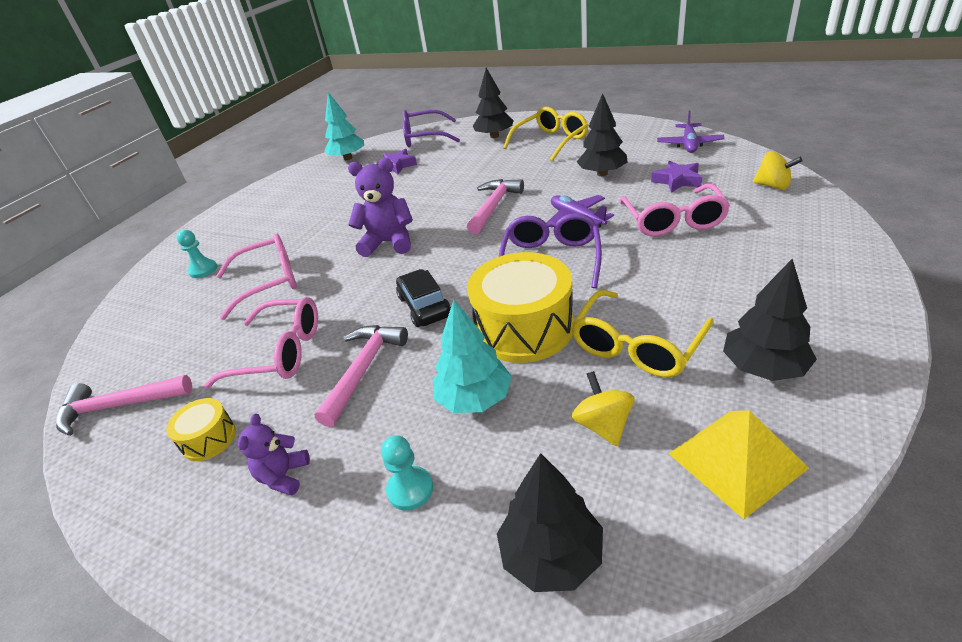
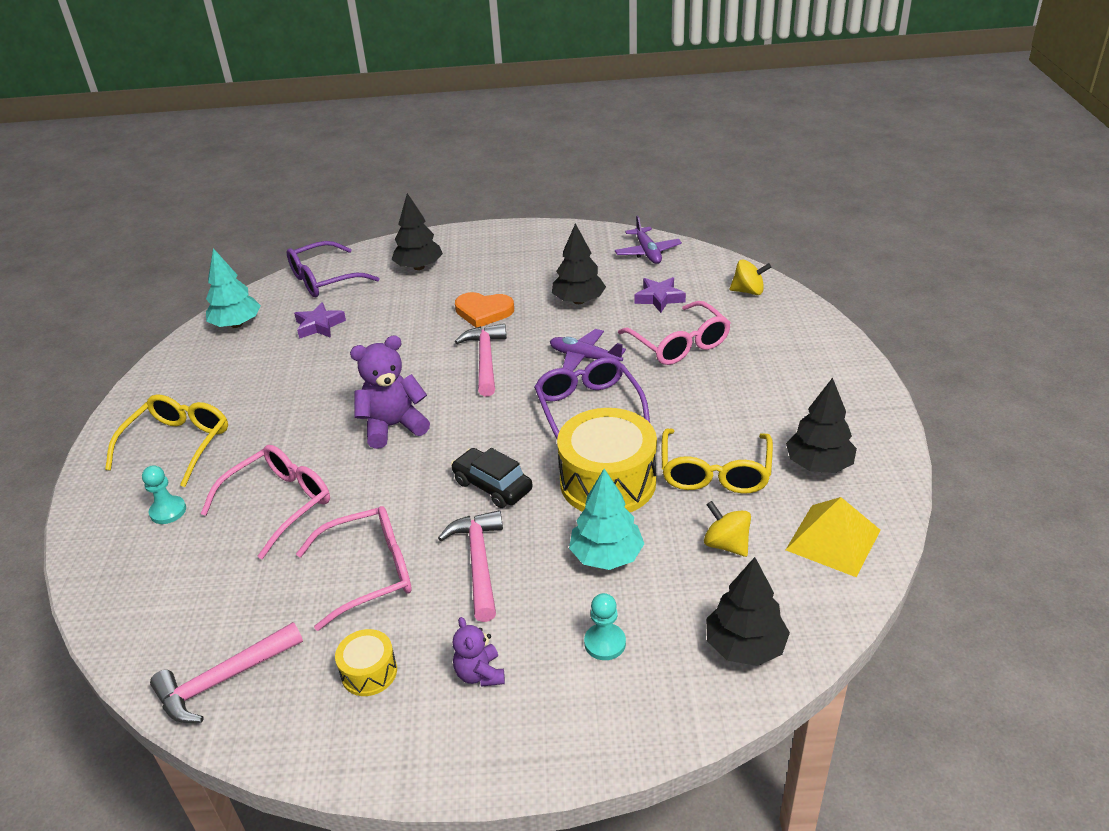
camera: 30 degrees left, 0 degrees up
(518, 172) = (483, 312): none -> orange heart
(551, 142) = (495, 267): yellow glasses -> yellow glasses (178, 444)

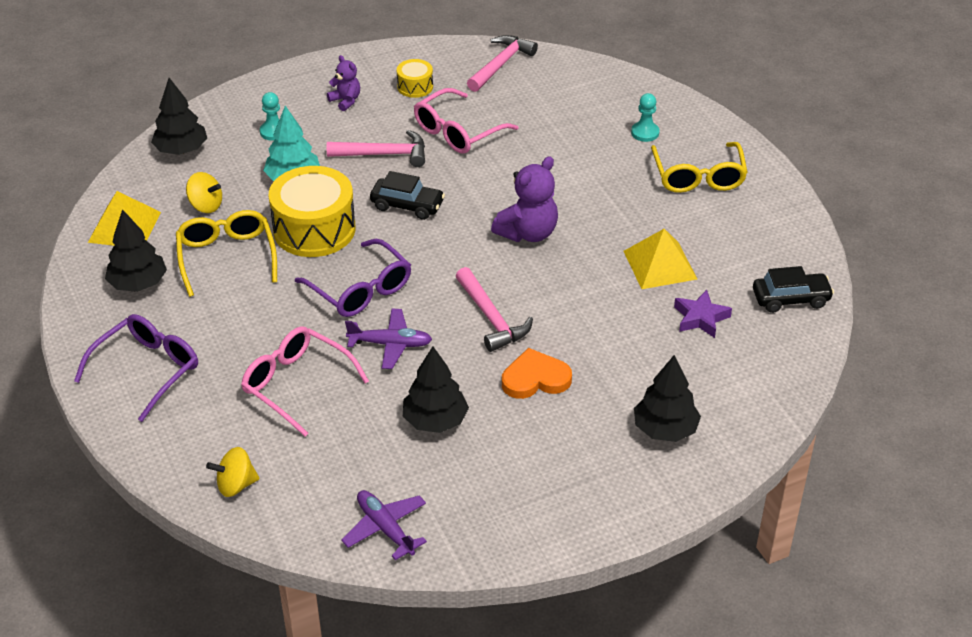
camera: 155 degrees right, 5 degrees up
(236, 324) = (790, 299): turquoise tree -> black car
(279, 504) = (565, 156): pink glasses -> none
(306, 371) = (660, 265): none -> yellow pyramid
(324, 280) = (761, 381): purple glasses -> purple glasses (147, 370)
(479, 562) = (384, 154): pink hammer -> pink hammer turned 60 degrees counterclockwise
(659, 298) = (341, 447): purple star -> none

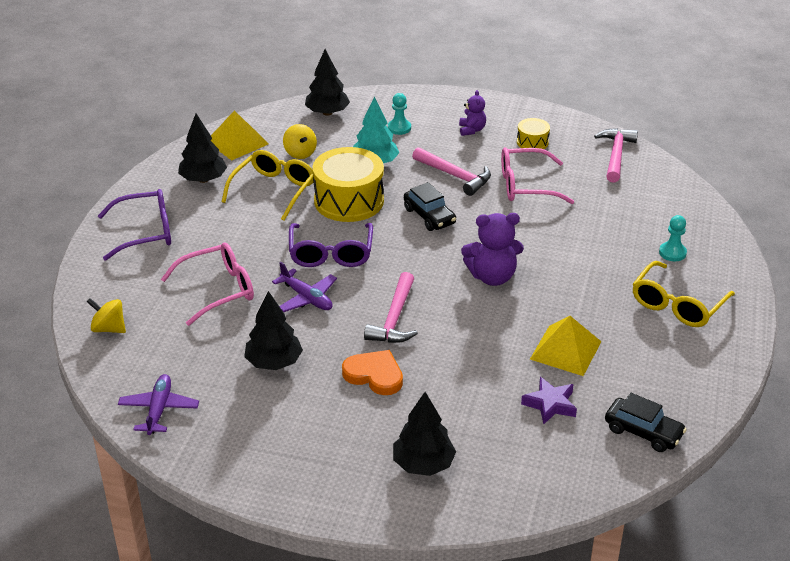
camera: 40 degrees right, 5 degrees down
(297, 385) = (218, 290): pink glasses -> pink glasses turned 75 degrees clockwise
(501, 64) = (616, 155): pink hammer -> pink hammer turned 60 degrees counterclockwise

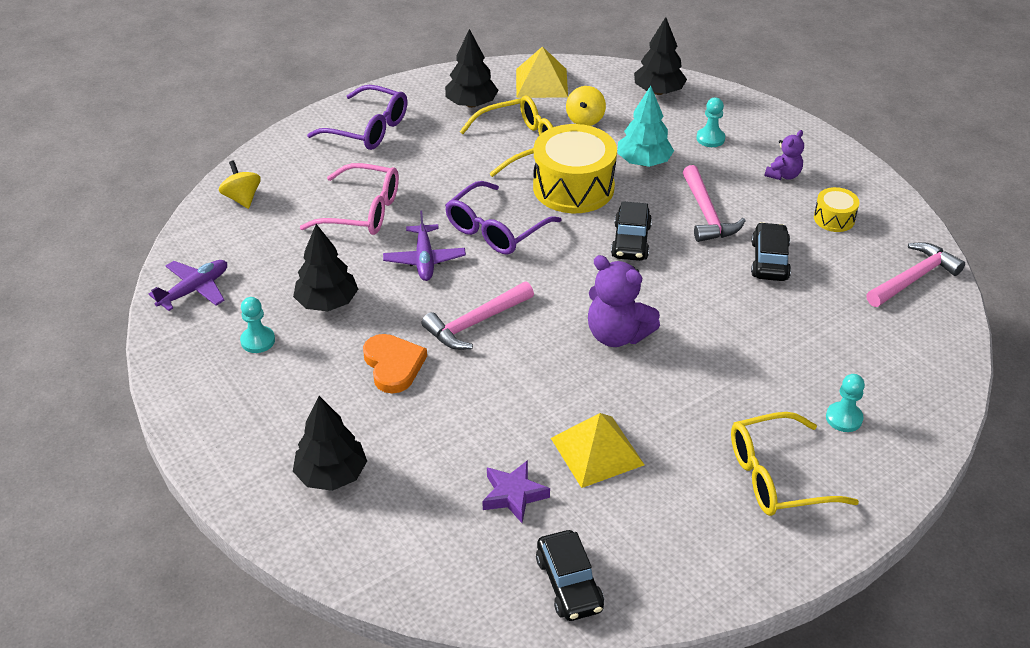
camera: 40 degrees right, 5 degrees up
(256, 415) = (258, 341): none -> turquoise pawn
(526, 185) = (769, 260): pink glasses -> black car

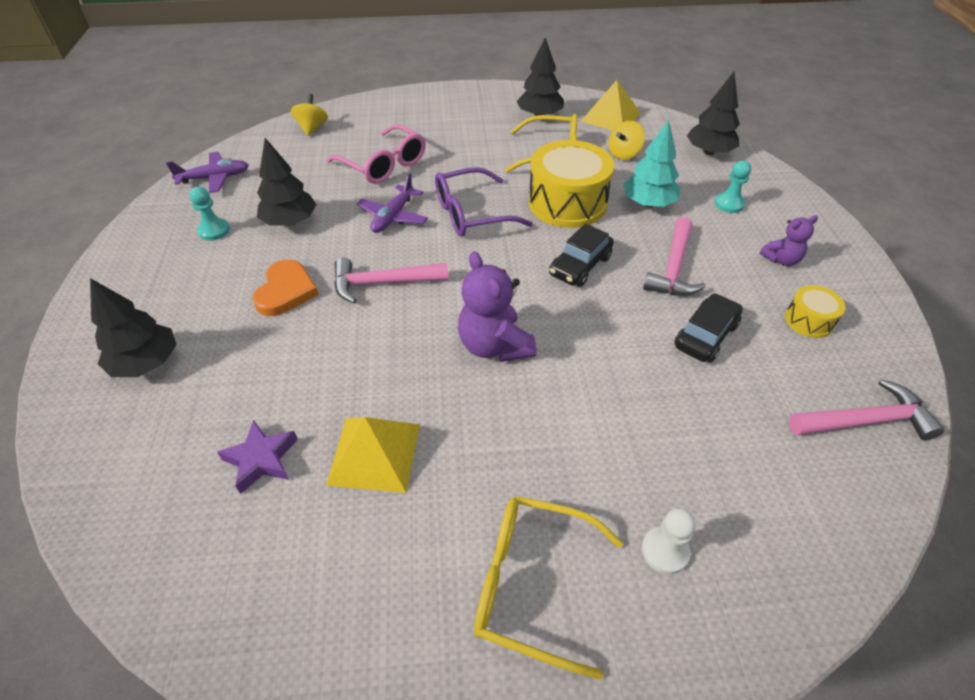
camera: 30 degrees right, 5 degrees up
(368, 129) = (445, 110): purple glasses -> none
(569, 584) = (217, 589): black car -> none
(844, 418) = (665, 551): turquoise pawn -> white pawn

